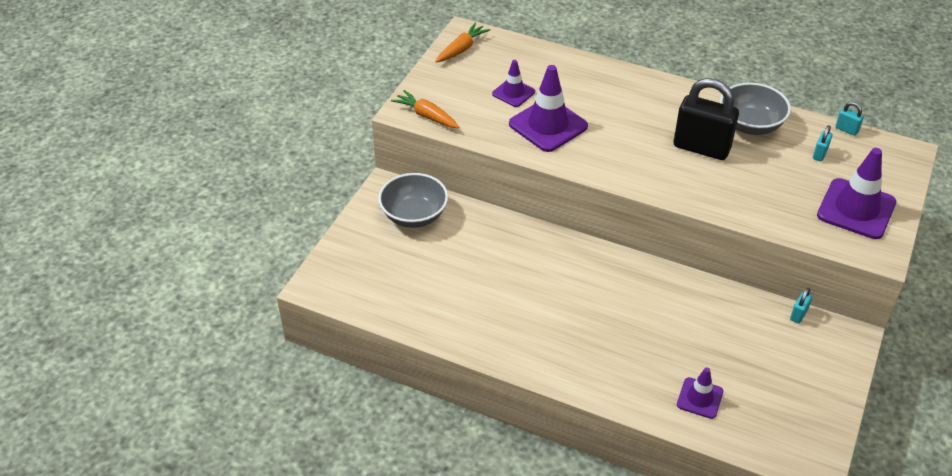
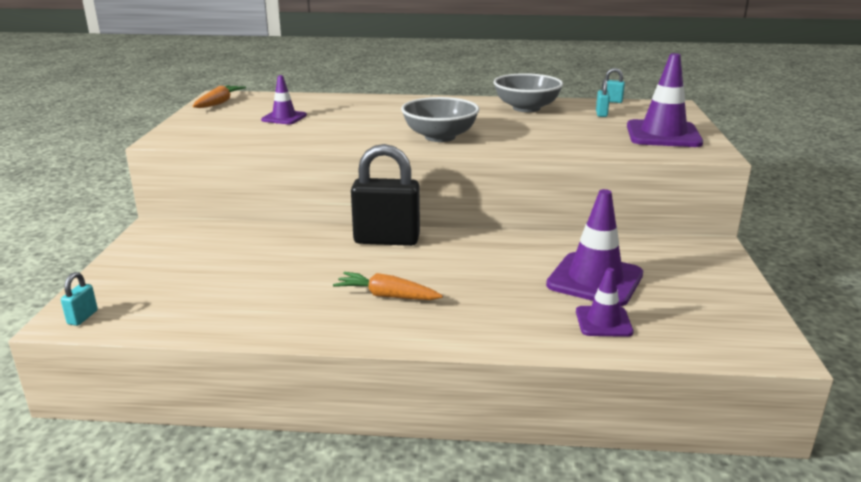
camera: 20 degrees left, 20 degrees down
(414, 215) = (194, 242): grey bowl -> grey bowl (440, 137)
(426, 116) = (191, 139): orange carrot -> orange carrot (386, 296)
(548, 125) = (330, 129): purple traffic cone -> purple traffic cone (595, 280)
(701, 148) = (492, 123): black padlock -> black padlock (386, 240)
(798, 315) = (651, 241): turquoise padlock -> turquoise padlock (82, 317)

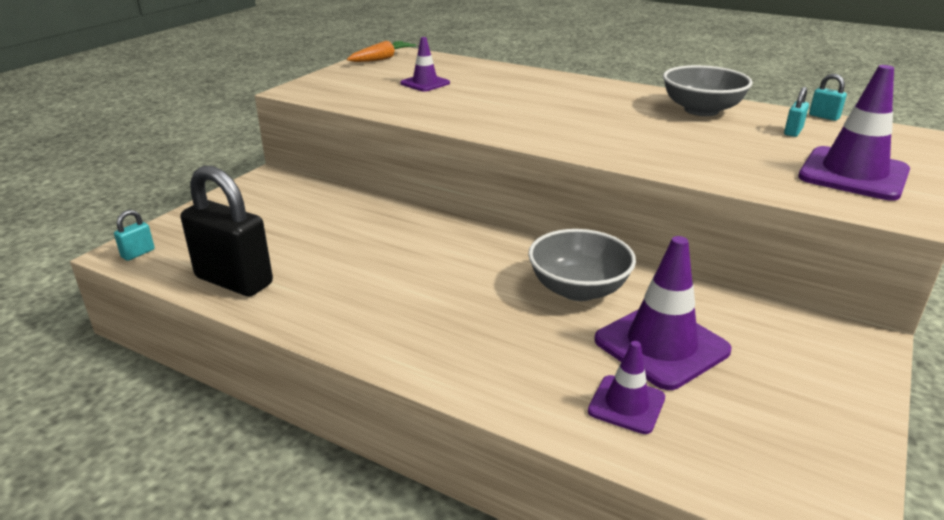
camera: 25 degrees right, 5 degrees up
(386, 240) = (465, 237): black padlock -> black padlock (234, 281)
(386, 296) = (411, 302): orange carrot -> none
(440, 137) = (562, 130): grey bowl -> grey bowl (578, 289)

